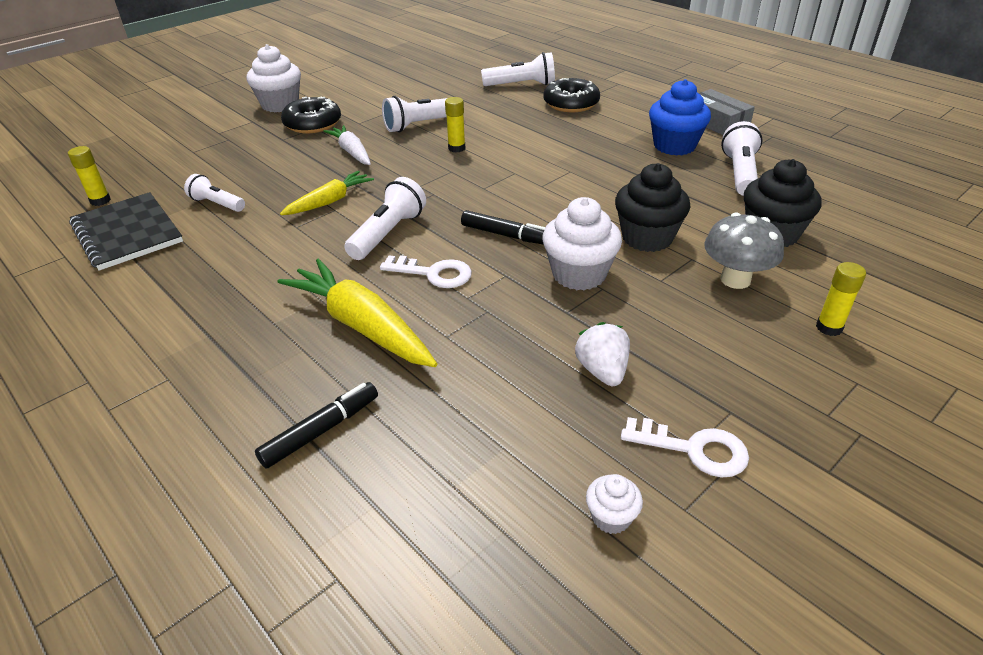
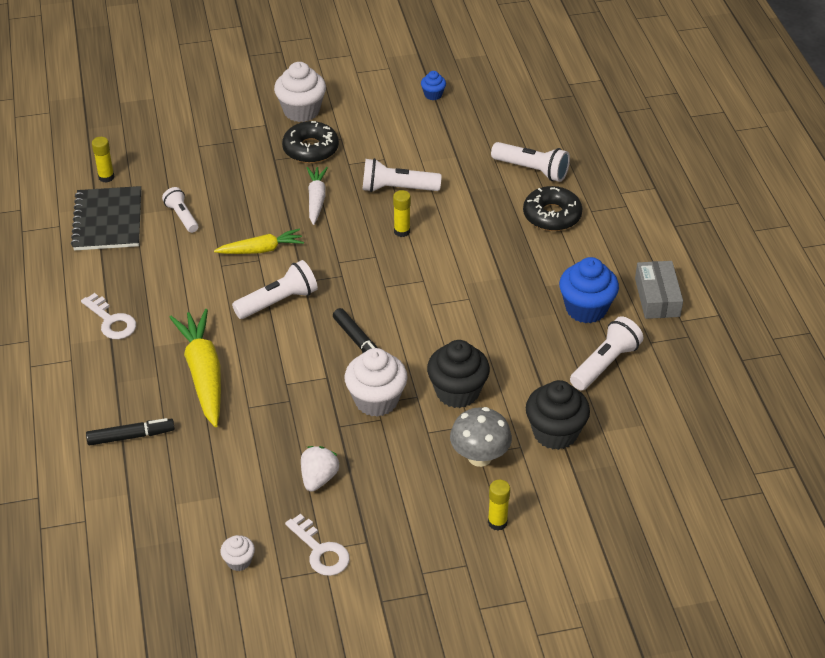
camera: 30 degrees right, 5 degrees up
(390, 68) = (433, 95): none -> blue cupcake
(434, 273) = (280, 353): white key -> white key (111, 321)

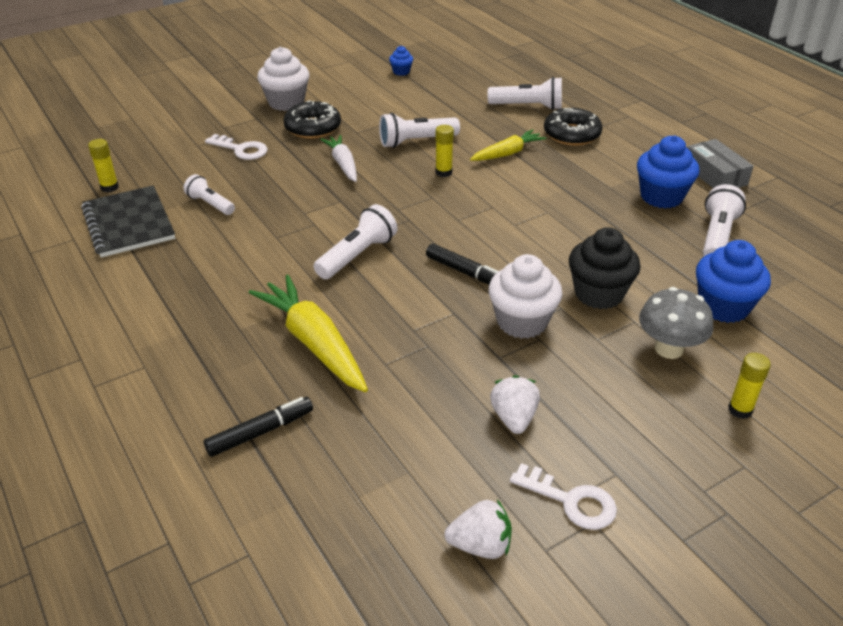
camera: 20 degrees left, 5 degrees down
(111, 321) = (177, 315): white key -> white key (241, 149)
(239, 561) = (480, 545): white cupcake -> white strawberry
(261, 250) = (311, 215): yellow carrot -> yellow carrot (507, 153)
(555, 433) = (723, 307): black cupcake -> blue cupcake

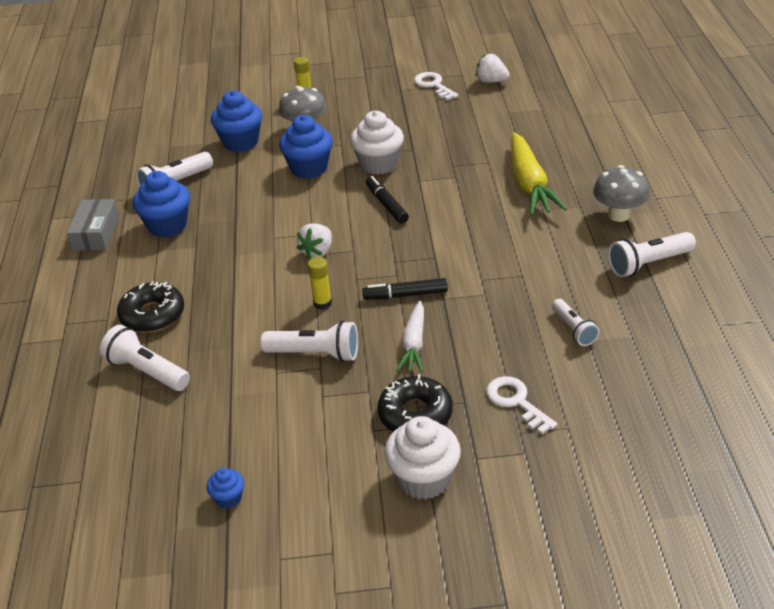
camera: 150 degrees left, 0 degrees up
(109, 187) = (681, 385): yellow glue stick -> none
(129, 223) = (661, 328): black notebook -> none
(188, 329) = (619, 215): none -> grey mushroom
(260, 432) = (585, 145): black marker -> black marker (405, 295)
(357, 255) = (461, 239): white flashlight -> white flashlight (648, 264)
(507, 153) = (240, 309): yellow carrot -> none
(514, 418) = (431, 120): white strawberry -> white strawberry (317, 252)
(599, 294) = (309, 168): black cupcake -> blue cupcake

